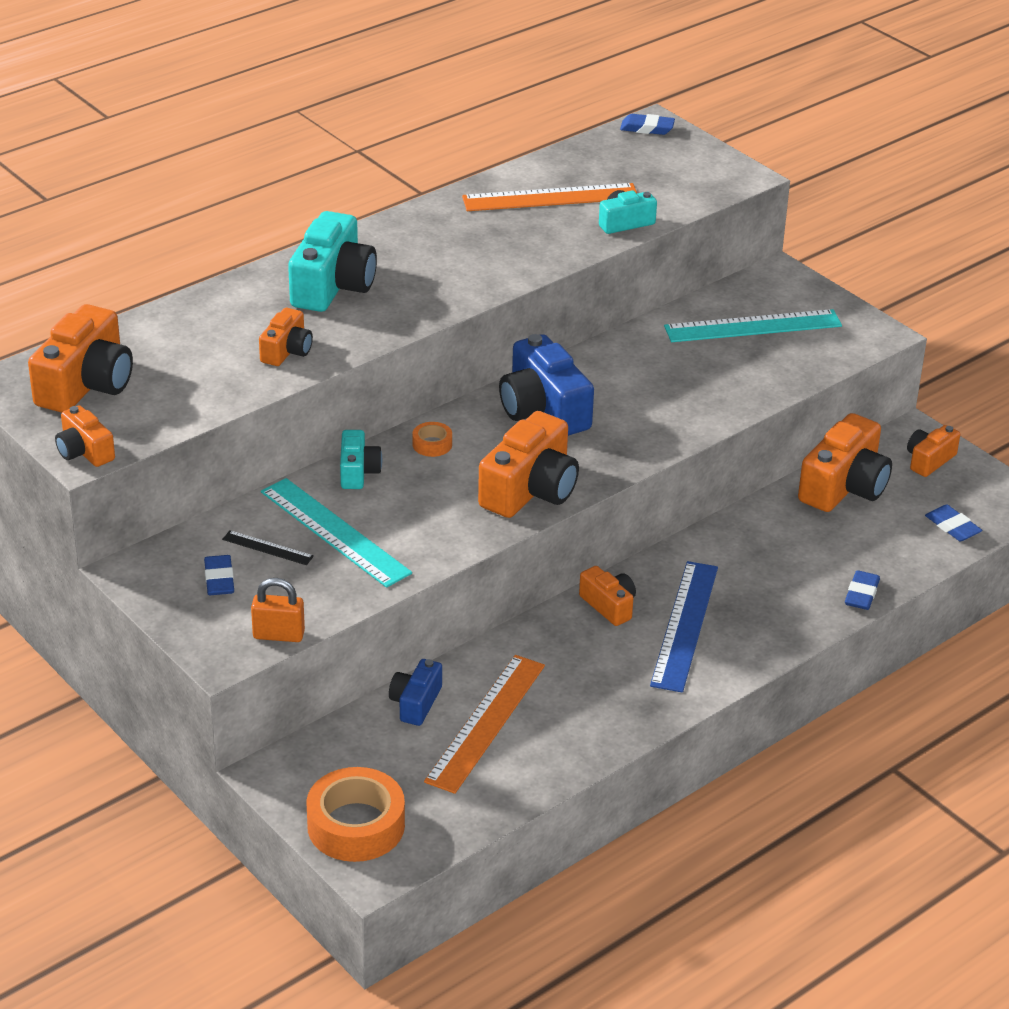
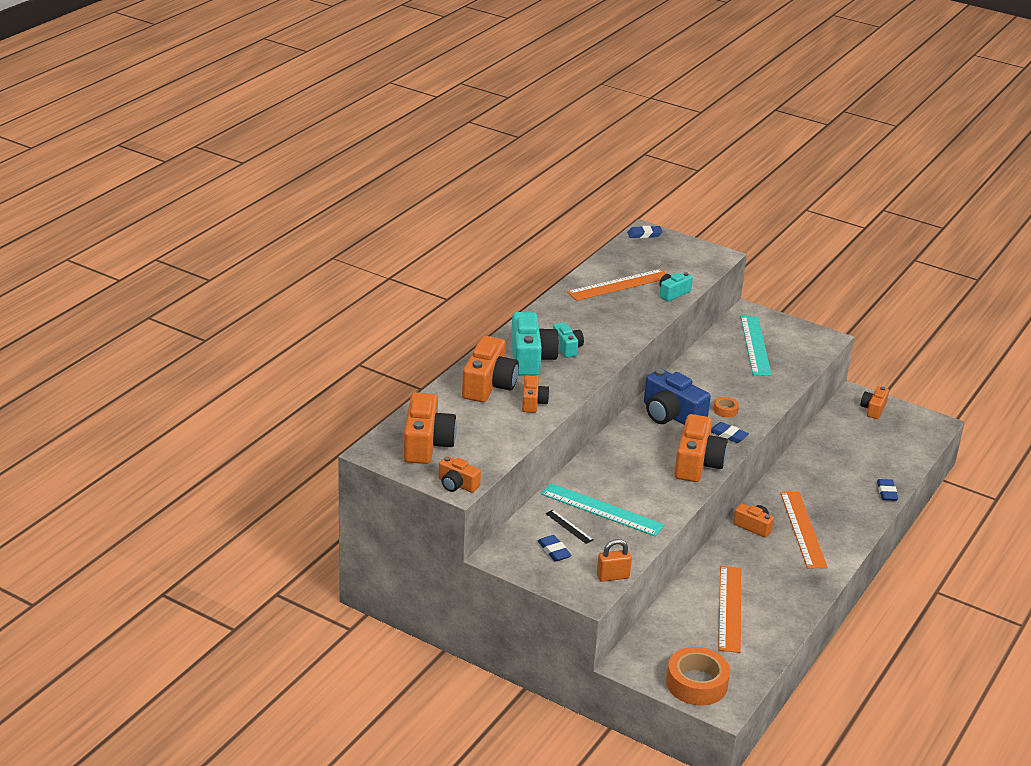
camera: 20 degrees left, 5 degrees down
(267, 548) = (569, 526): black ruler -> black ruler turned 45 degrees clockwise
(358, 472) = (590, 471): turquoise camera -> turquoise camera (567, 347)
(415, 703) = (682, 605): blue camera -> none
(432, 444) = (621, 447): orange tape -> orange tape (725, 410)
(684, 625) = (803, 529): blue ruler -> orange ruler
(753, 326) = (755, 345): turquoise ruler -> turquoise ruler turned 60 degrees counterclockwise
(844, 487) = (837, 433): orange camera -> orange camera (489, 385)
(952, 527) = (910, 445): blue eraser -> blue eraser (728, 435)

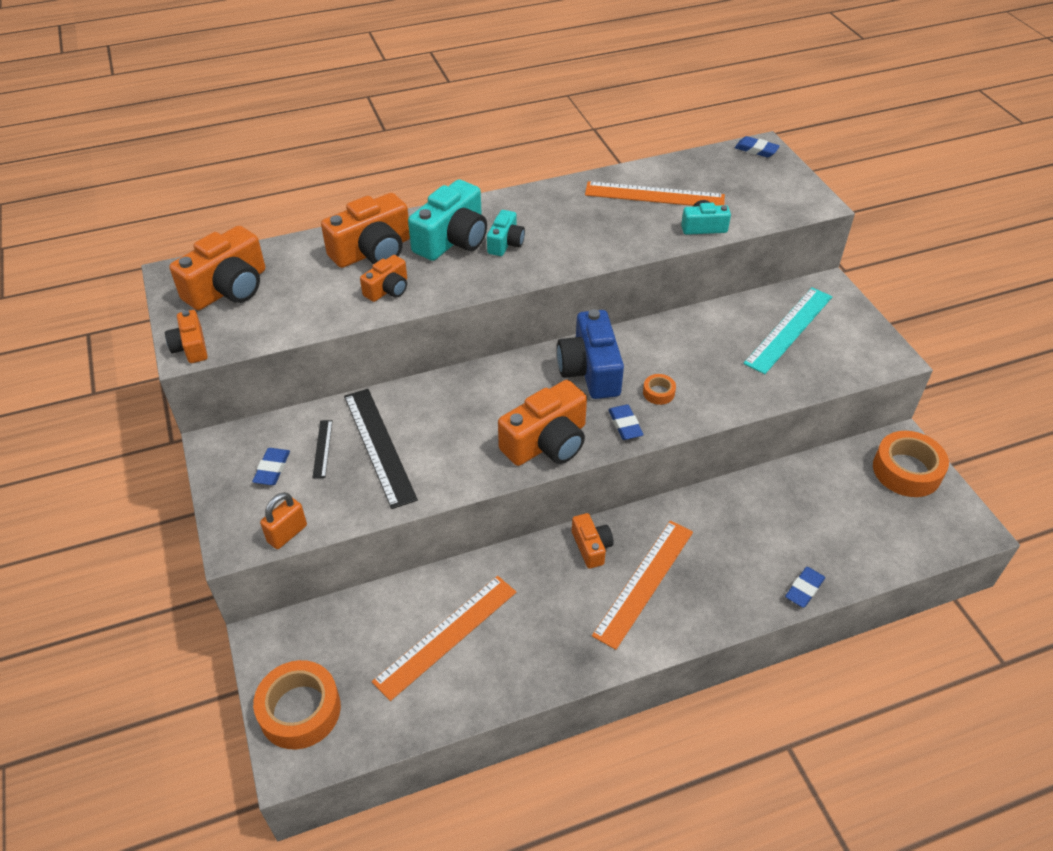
camera: 40 degrees right, 15 degrees up
(602, 509) = (379, 446): turquoise ruler -> black ruler
(613, 576) = (287, 534): orange padlock -> orange padlock turned 75 degrees counterclockwise
(873, 409) = (906, 470): orange camera -> orange tape

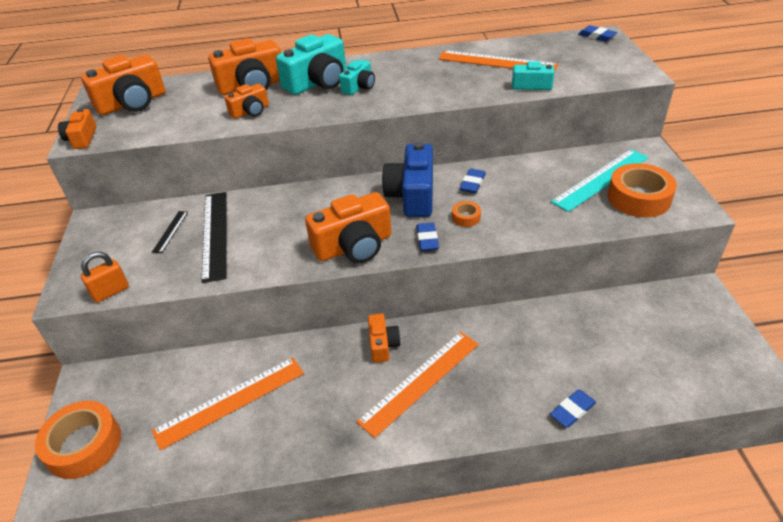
camera: 15 degrees right, 5 degrees down
(272, 469) = (125, 242): blue eraser -> blue eraser (472, 183)
(906, 470) = (700, 317): orange tape -> orange tape (639, 198)

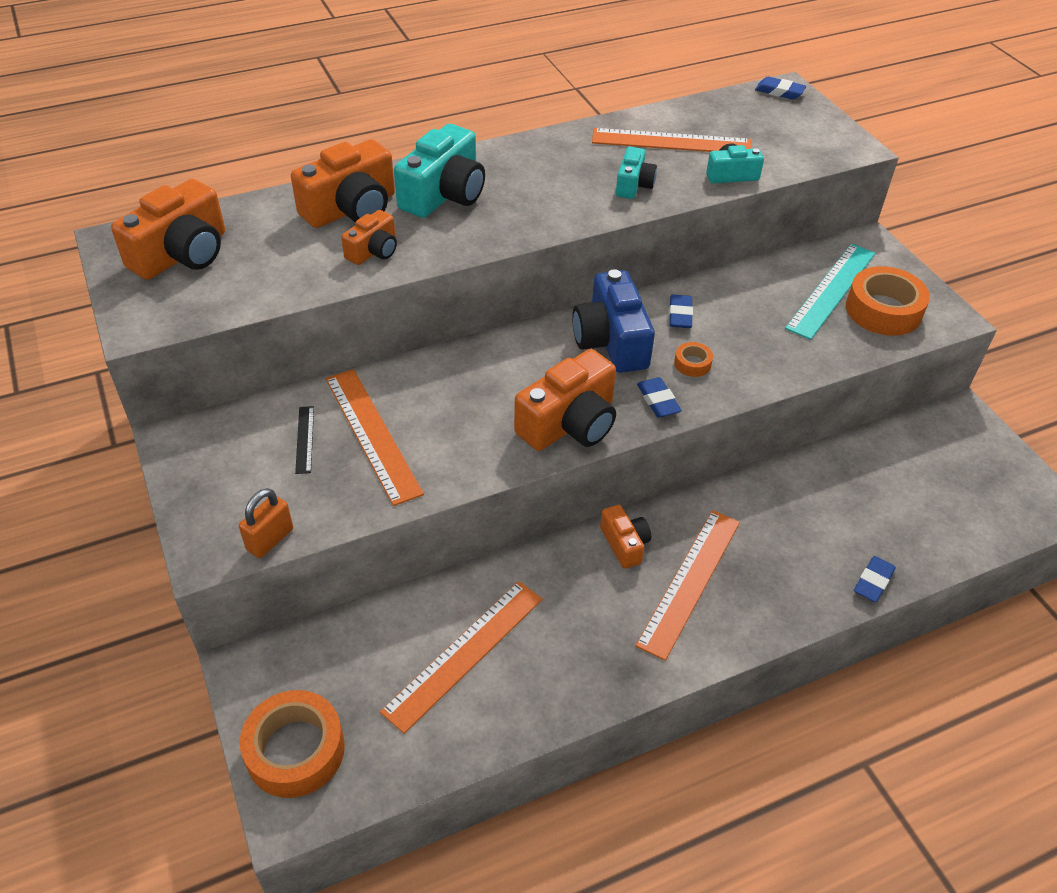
camera: 20 degrees left, 5 degrees up
(82, 138) = (141, 322): orange camera -> none
(215, 234) = (372, 434): black ruler -> orange ruler
(359, 87) = (506, 197): turquoise camera -> turquoise camera (633, 185)

